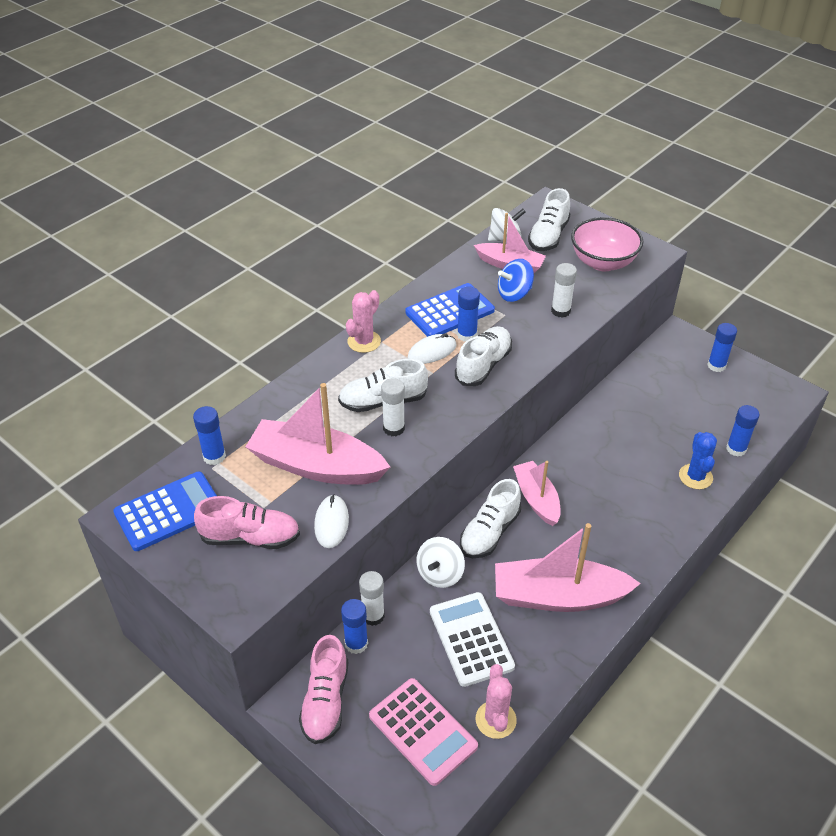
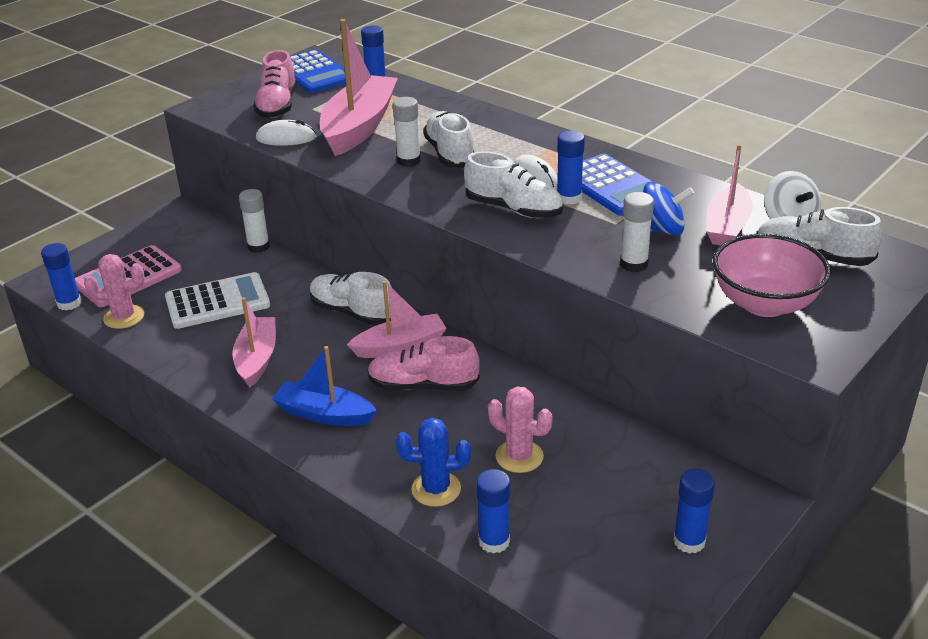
camera: 90 degrees right, 10 degrees down
(325, 701) = (176, 228): pink shoe -> pink shoe (423, 385)
(356, 643) = (230, 239): blue glue stick -> blue glue stick (69, 303)
(364, 341) = (546, 139): pink cactus -> pink cactus (519, 456)
(440, 574) = (301, 282): white spinning top -> none
(514, 294) = (661, 229): blue spinning top -> blue spinning top turned 120 degrees clockwise
(558, 596) = (257, 359): pink boat -> pink boat, size x0.62
(626, 543) = (324, 414): none -> blue boat

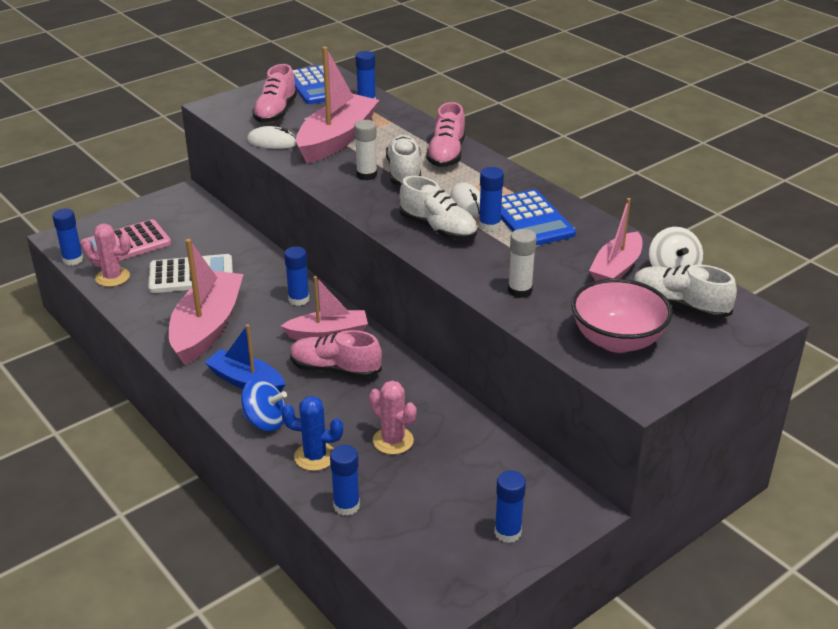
camera: 10 degrees right, 0 degrees up
(257, 359) = (207, 327): pink boat -> pink boat, size x1.62
(258, 246) = (240, 232): white glue stick -> none
(352, 312) = (298, 299): white shoe -> blue glue stick
(488, 129) = (446, 154): none -> pink shoe
(661, 229) = (557, 264): blue spinning top -> blue spinning top (265, 421)

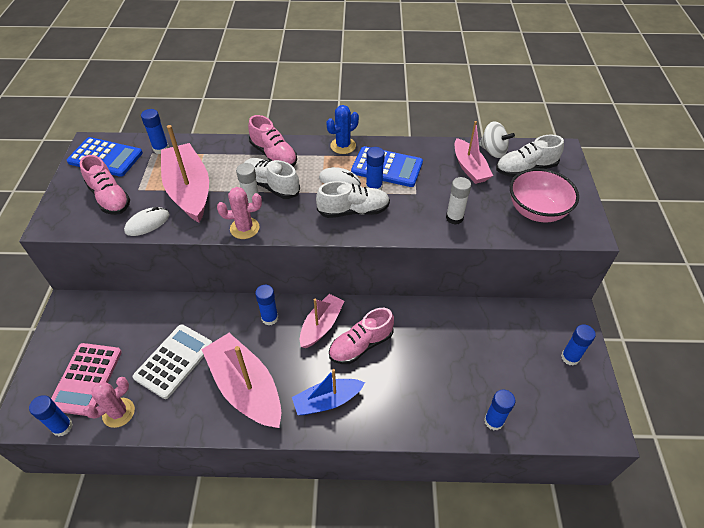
camera: 50 degrees left, 15 degrees up
(265, 421) = (378, 415): blue spinning top -> none
(315, 456) = (435, 409): blue cactus -> blue cactus (343, 146)
(393, 441) = (453, 359): pink cactus -> pink cactus (244, 228)

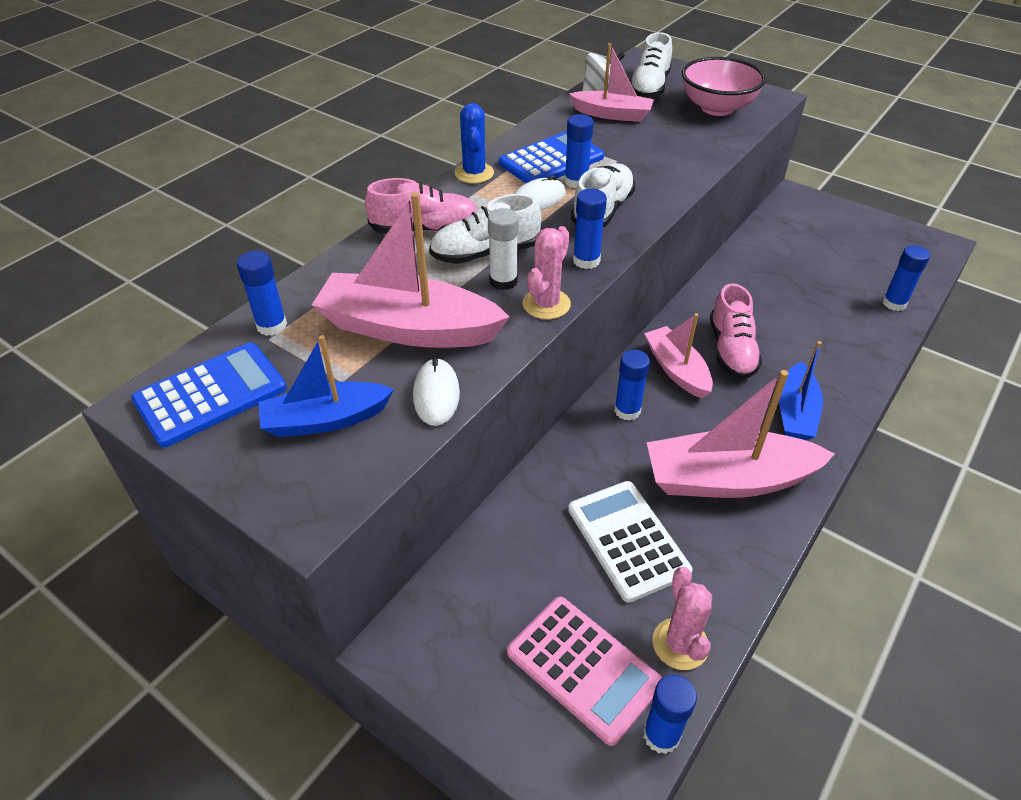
camera: 55 degrees left, 5 degrees down
(109, 198) = (325, 420): pink shoe -> blue boat
(454, 218) = (681, 154): white glue stick -> none
(570, 357) = (846, 223): blue glue stick -> blue glue stick (586, 260)

